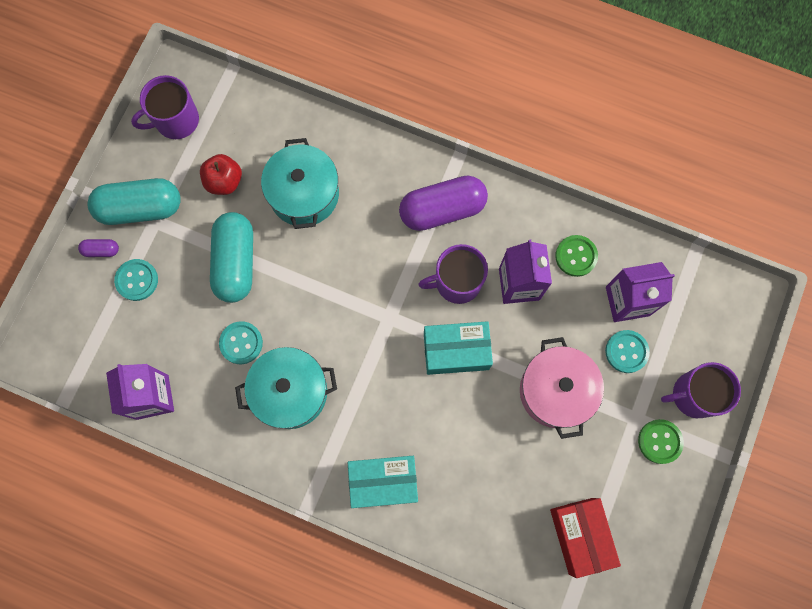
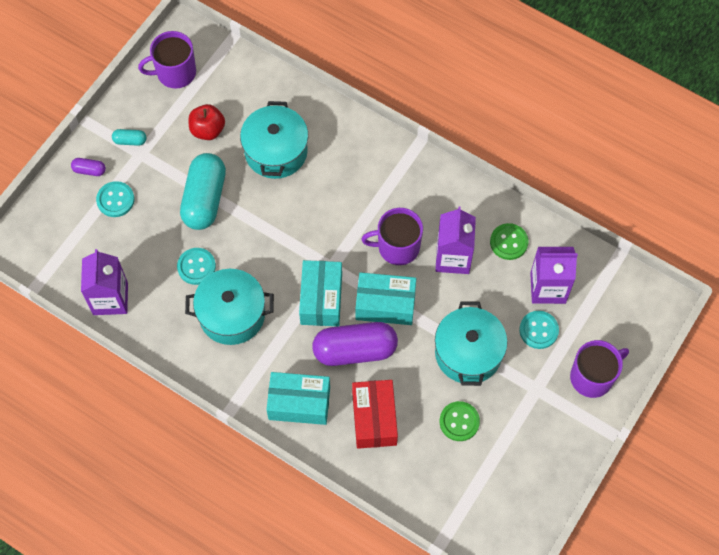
camera: 10 degrees right, 10 degrees down
(140, 208) = (130, 141): turquoise capsule -> turquoise capsule, size x0.43
(385, 357) = (321, 299): none -> turquoise box
(442, 209) = (396, 184): purple capsule -> purple capsule (355, 350)
(556, 391) = (468, 353): pink pot -> turquoise pot
(580, 536) = (466, 478): red box -> red box (374, 419)
(660, 441) = (554, 411): green button -> green button (459, 422)
(693, 395) = (592, 377): purple mug -> purple mug turned 150 degrees clockwise

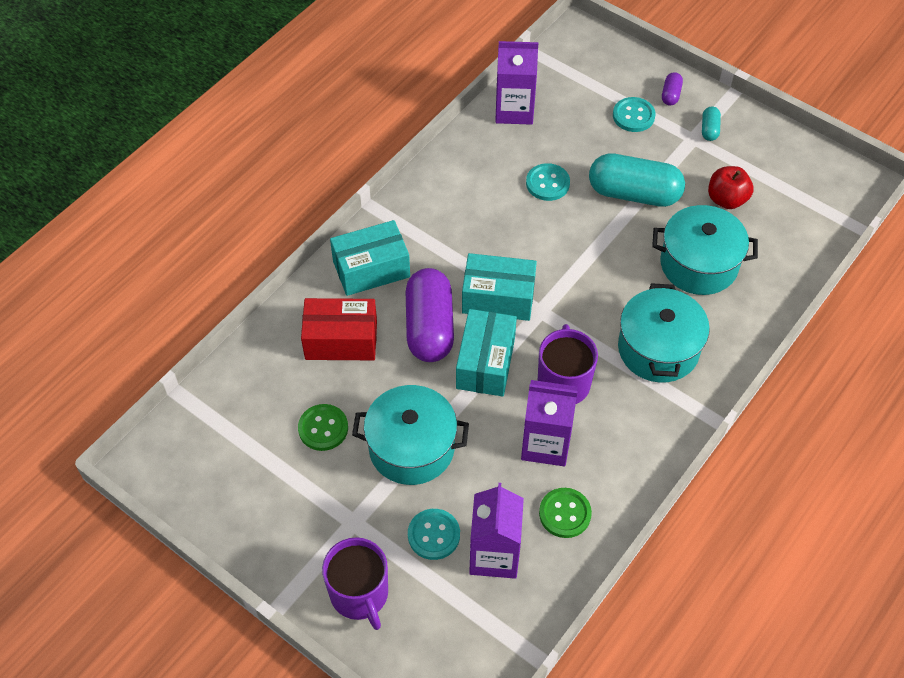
camera: 95 degrees right, 10 degrees down
(175, 72) = (804, 172): purple mug -> none
(232, 314) = (486, 213): turquoise pot -> turquoise pot (658, 349)
(299, 403) = (371, 269): turquoise box -> turquoise box turned 60 degrees clockwise

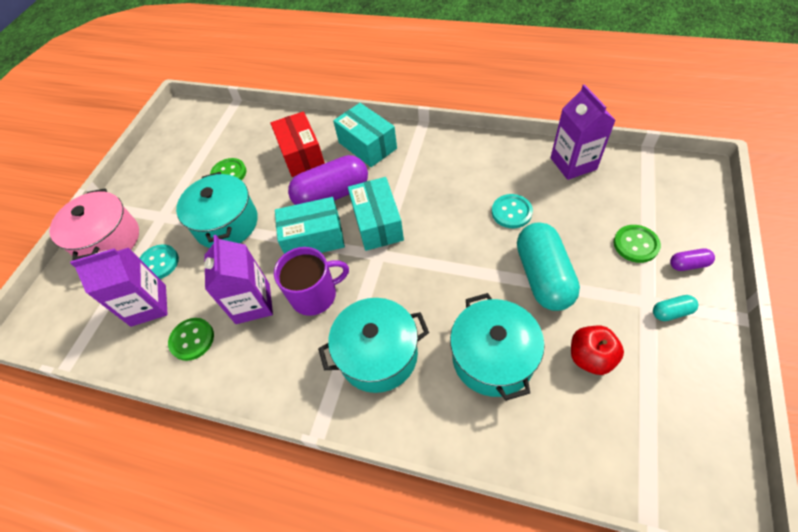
camera: 75 degrees right, 0 degrees up
(359, 594) = (108, 240): purple mug -> pink pot
(633, 116) = (635, 244): turquoise button -> green button

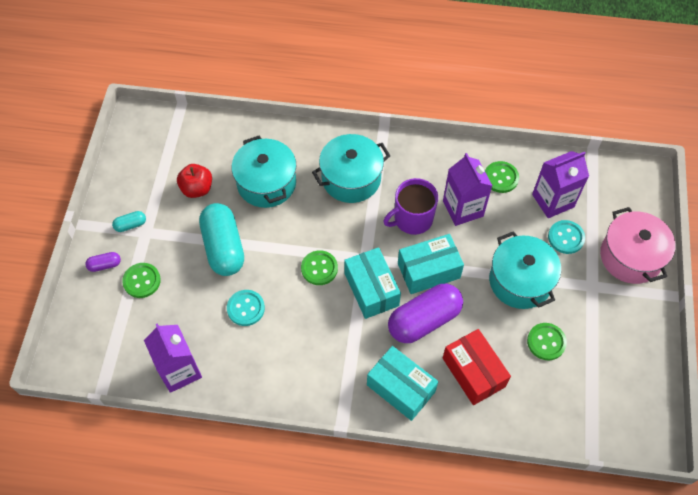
camera: 165 degrees right, 5 degrees up
(430, 247) = (319, 268): none -> green button

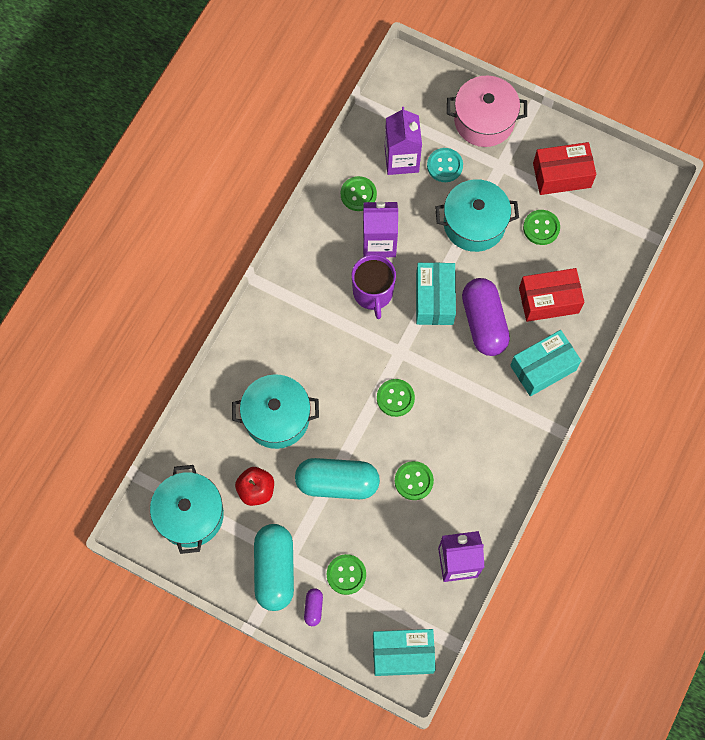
camera: 70 degrees left, 10 degrees up
(130, 225) = (275, 570): turquoise capsule -> turquoise capsule, size x2.30
(246, 308) = (413, 481): turquoise button -> green button
(351, 178) = (304, 333): turquoise pot -> turquoise pot (190, 514)
(371, 289) = (435, 358): turquoise box -> turquoise box (403, 654)
(612, 344) = (561, 175): none -> red box

